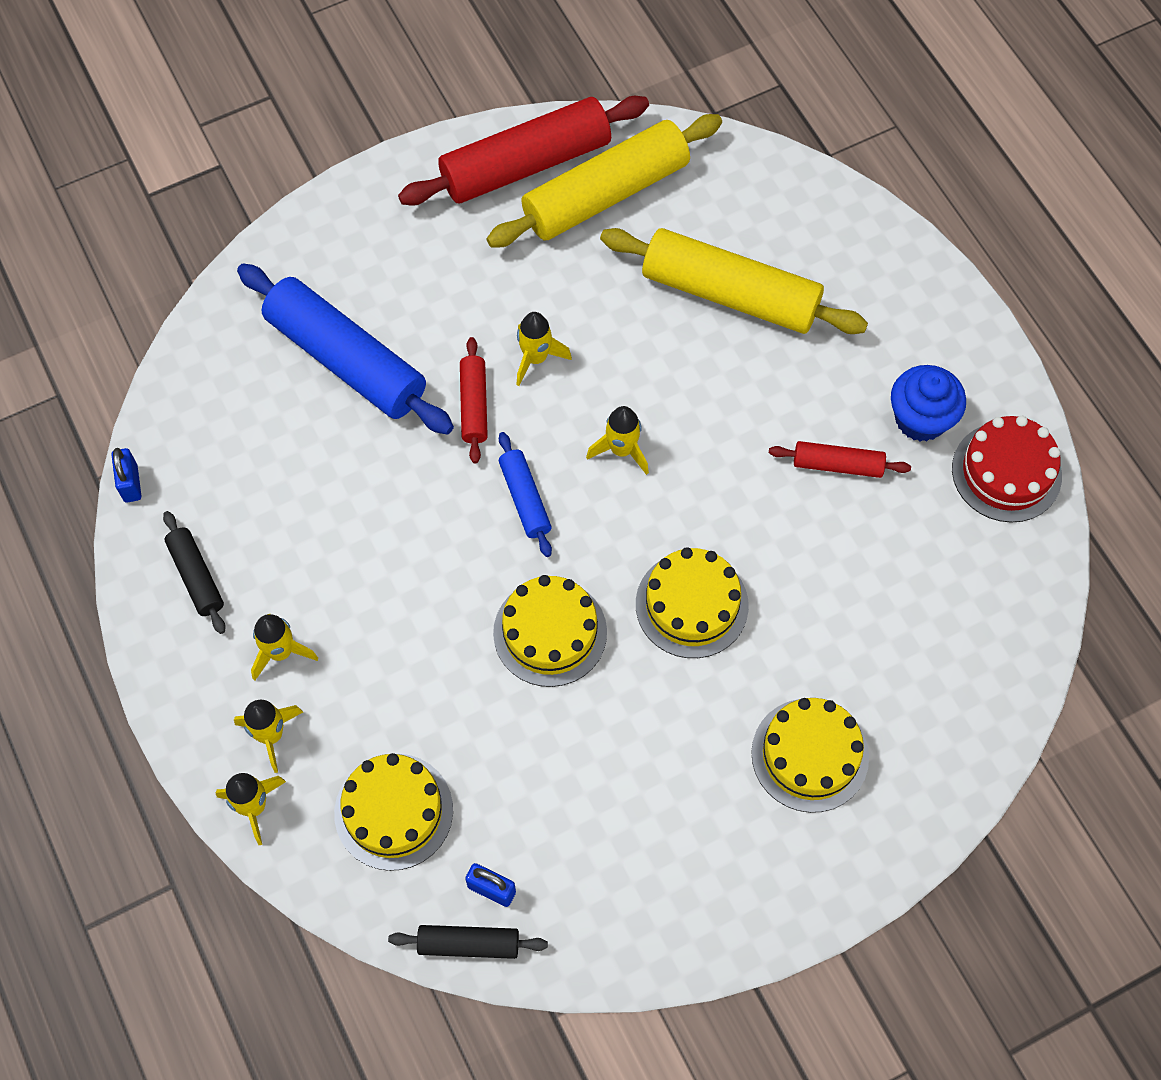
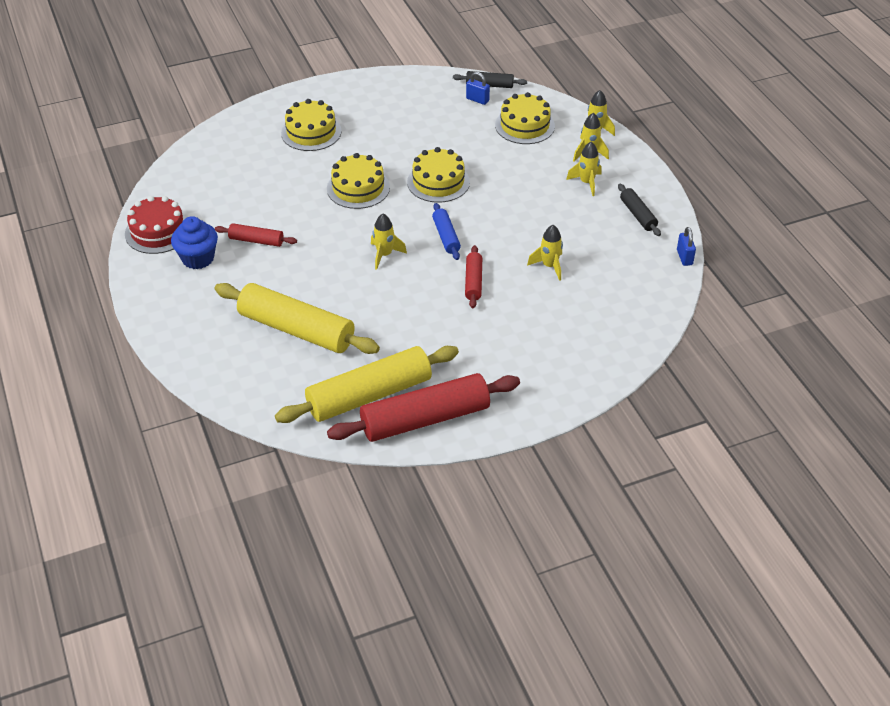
camera: 175 degrees left, 20 degrees down
(346, 360) = (555, 309): blue rolling pin -> none
(536, 358) = (431, 303): yellow rocket -> yellow rocket (549, 266)

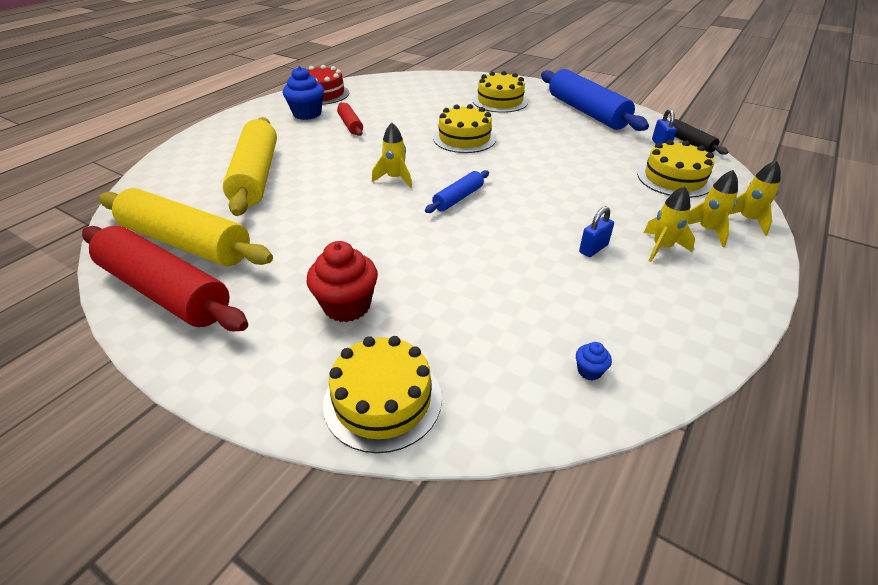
camera: 55 degrees right, 5 degrees down
(387, 99) = (586, 112): none -> blue rolling pin
(438, 182) = (525, 167): yellow cake -> yellow cake (382, 400)
(473, 282) = (411, 238): red rolling pin -> none
(518, 339) = (347, 306): none -> red cupcake
(549, 266) = (494, 278): yellow rocket -> none
(638, 215) = (673, 310): black rolling pin -> none
(650, 272) = (589, 371): none -> blue cupcake
(684, 257) = (663, 395): blue padlock -> blue padlock (593, 249)

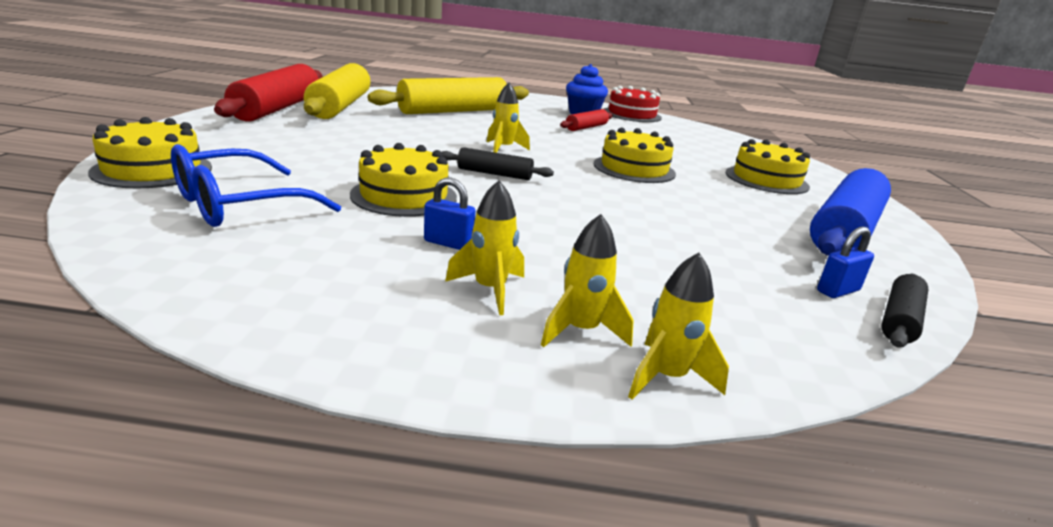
camera: 60 degrees right, 15 degrees down
(347, 306) = (278, 150): red cupcake -> none
(458, 198) = (494, 174): blue rolling pin -> black rolling pin
(501, 342) = (239, 205): none -> blue glasses
(589, 371) = (193, 246): blue cupcake -> none
(674, 178) = (728, 302): yellow cake -> yellow cake (404, 196)

